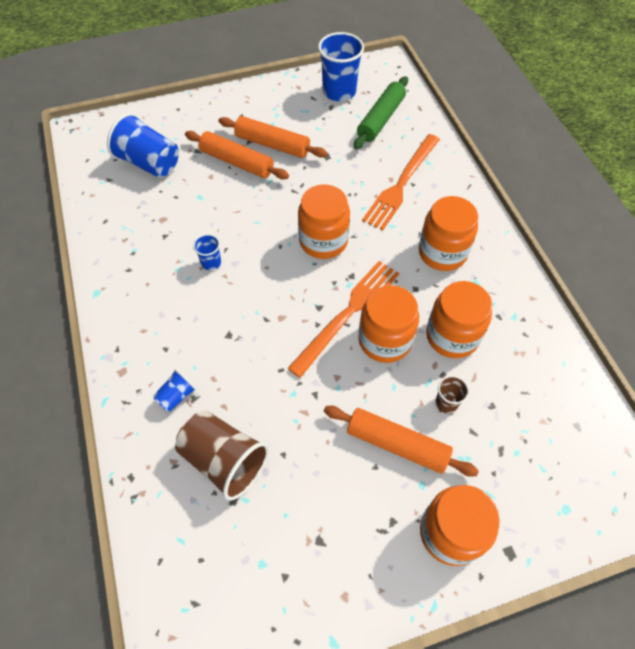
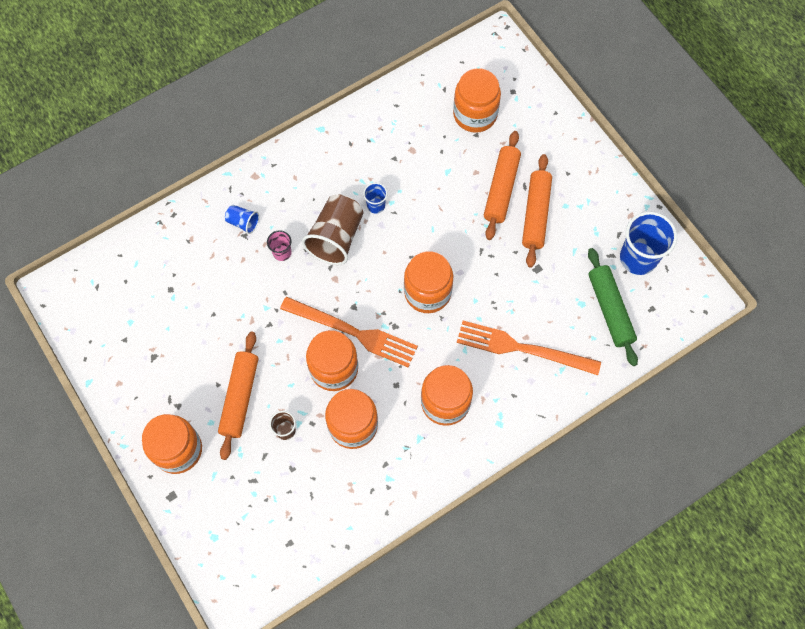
camera: 75 degrees right, 10 degrees up
(149, 163) = (475, 114): blue cup -> orange jar
(224, 460) = (199, 273): brown cup -> brown cup (336, 237)
(231, 362) = (282, 253): none -> pink cup
(380, 119) = (610, 309): green rolling pin -> green rolling pin turned 60 degrees clockwise

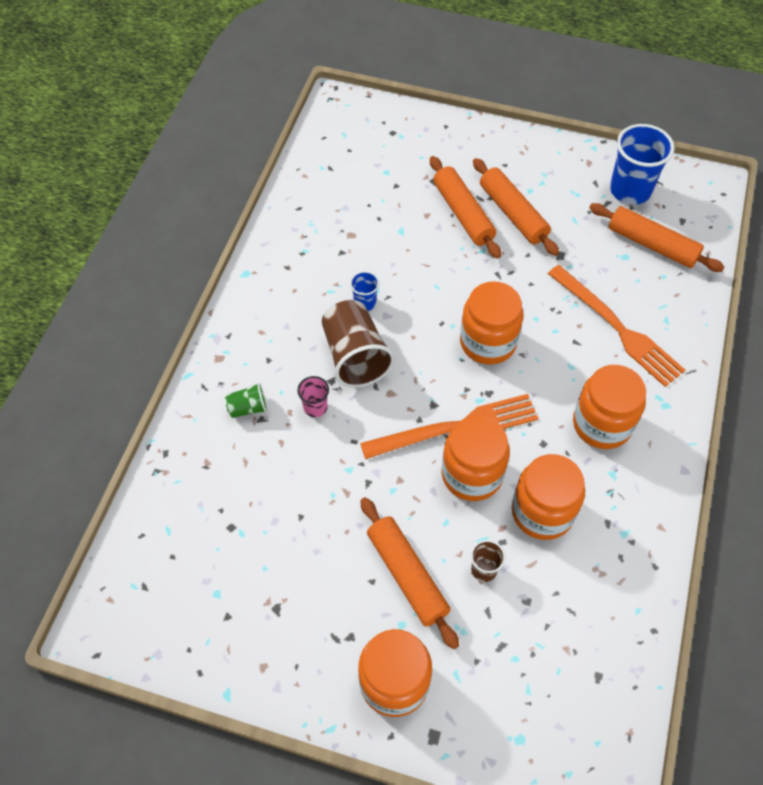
camera: 40 degrees left, 10 degrees down
(243, 222) = (248, 408): blue cup -> green cup
(475, 114) = (378, 170): orange jar -> none
(522, 348) = (617, 328): orange fork -> orange fork turned 105 degrees counterclockwise
(610, 309) = (652, 244): green rolling pin -> orange rolling pin

